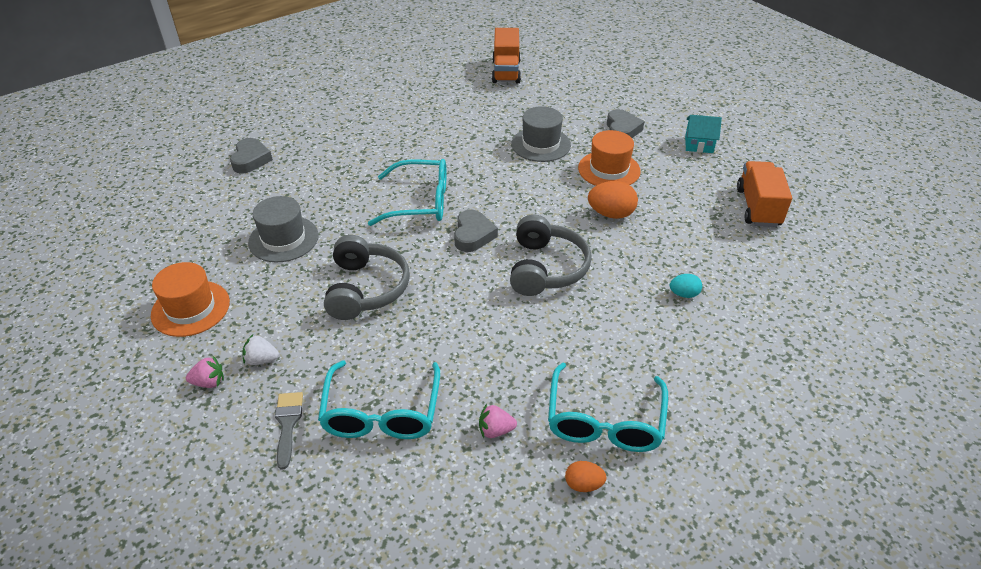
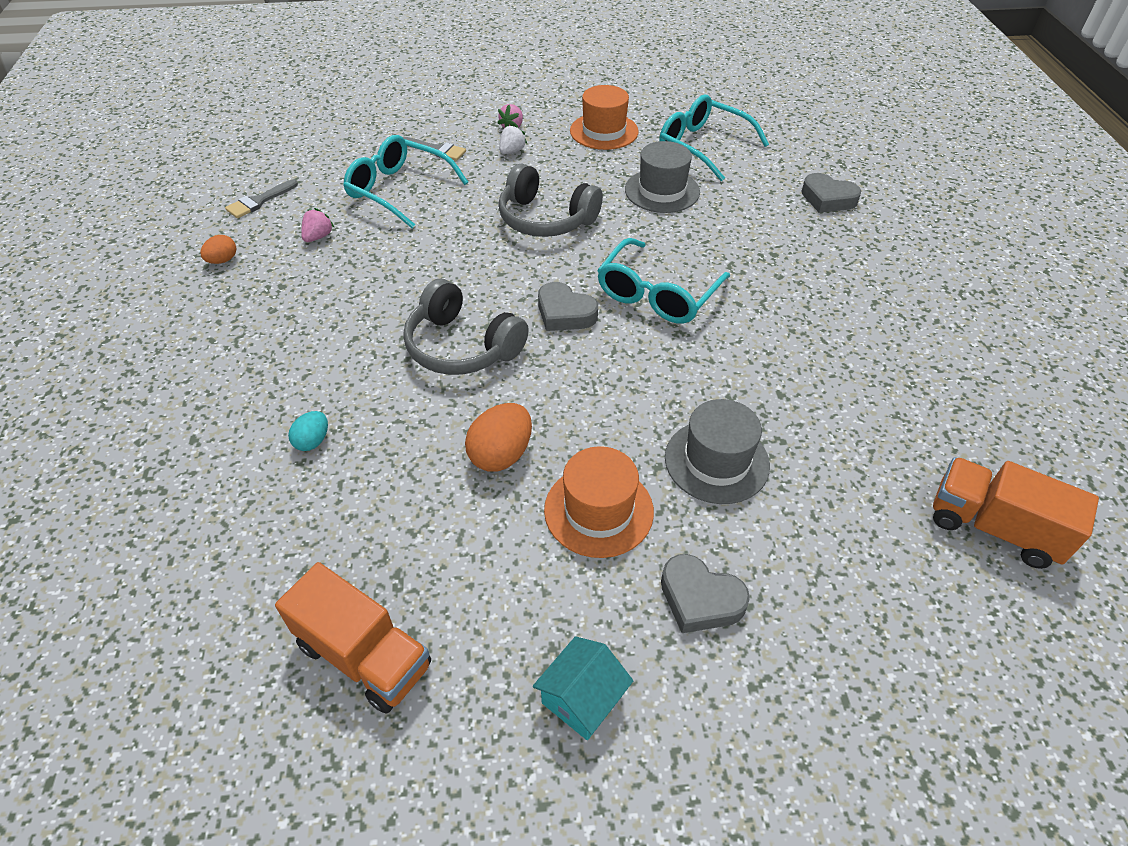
camera: 120 degrees right, 5 degrees up
(477, 529) = (259, 201): none -> grey brush
(604, 421) = (254, 297): turquoise glasses -> turquoise glasses (703, 146)

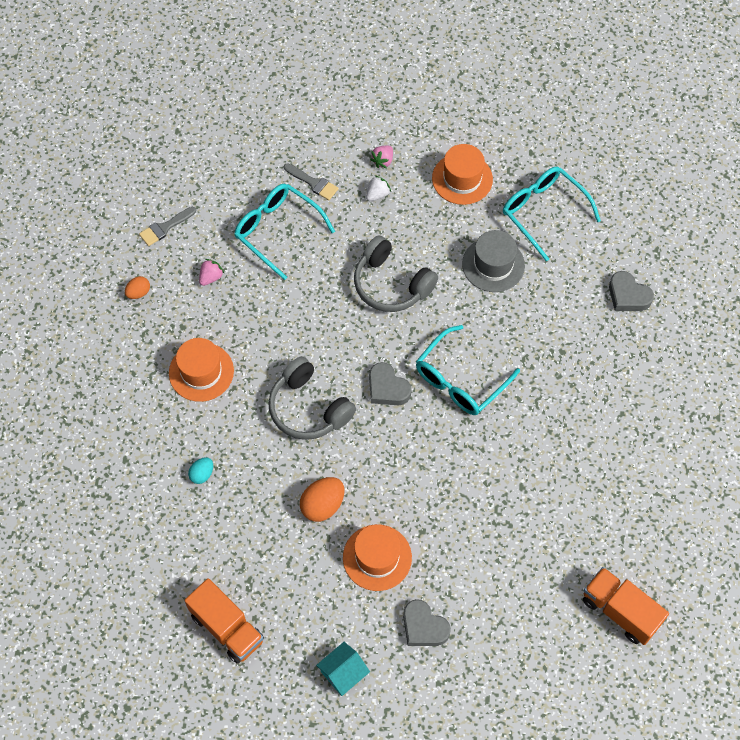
camera: 10 degrees right, 15 degrees up
(308, 327) = (201, 372): none -> orange hat
(716, 461) = (461, 534): grey hat -> none

